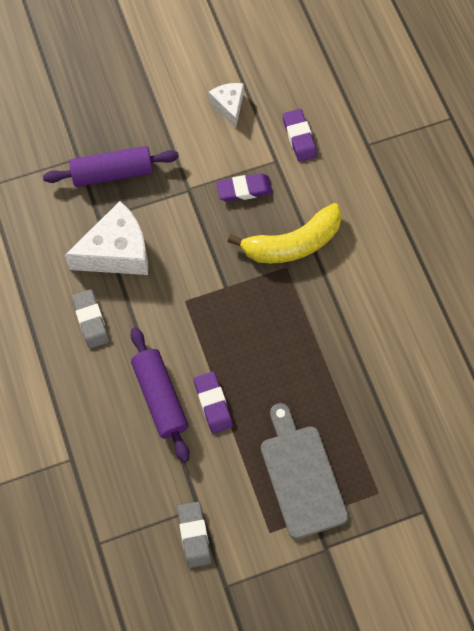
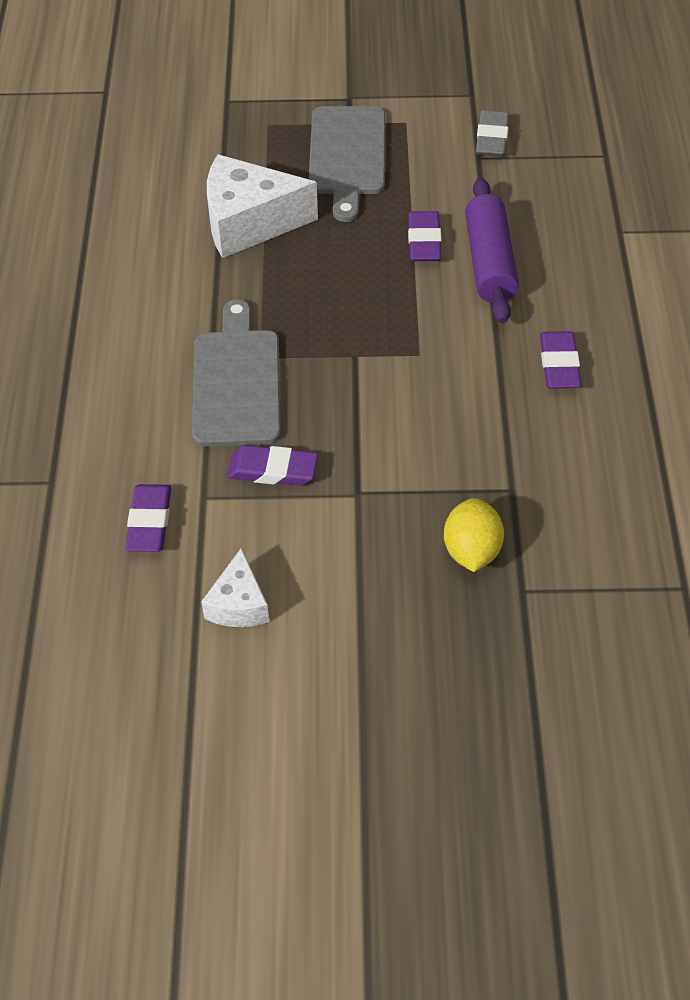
camera: 160 degrees left, 15 degrees down
(91, 320) = (559, 364): grey eraser -> purple eraser
(112, 173) = (471, 551): purple rolling pin -> yellow lemon
(117, 252) = (497, 437): white cheese -> white cheese (249, 223)
(293, 244) = (237, 382): yellow banana -> grey cutting board

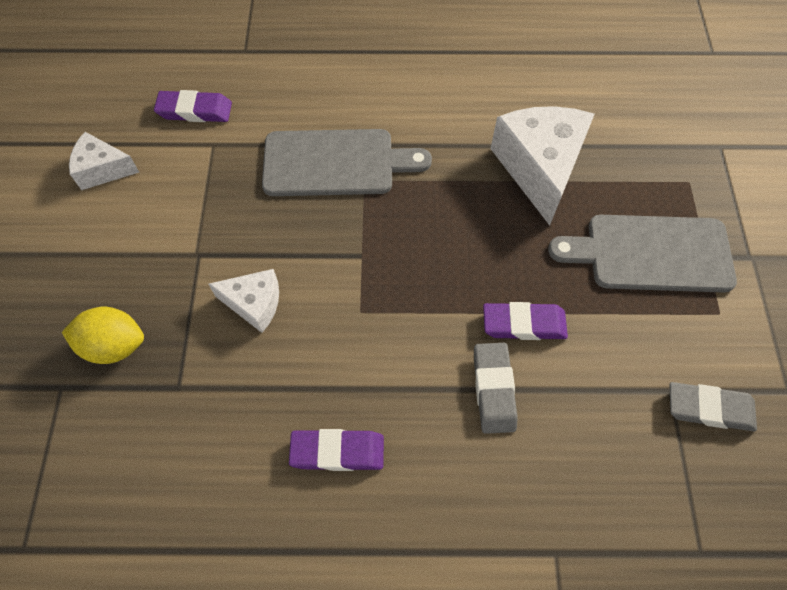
camera: 90 degrees right, 10 degrees up
(272, 470) = (233, 191): purple eraser -> none
(415, 437) = (254, 304): none -> white cheese
(489, 262) = (494, 389): purple rolling pin -> grey eraser

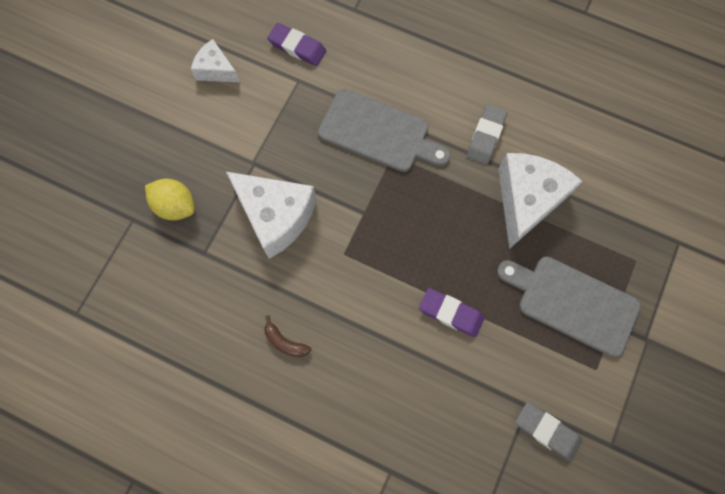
camera: 25 degrees right, 10 degrees up
(254, 304) = (276, 216): white cheese -> white cheese, size x1.82
(337, 451) = (285, 342): purple eraser -> brown banana
(494, 389) = (406, 349): grey eraser -> grey eraser (486, 136)

